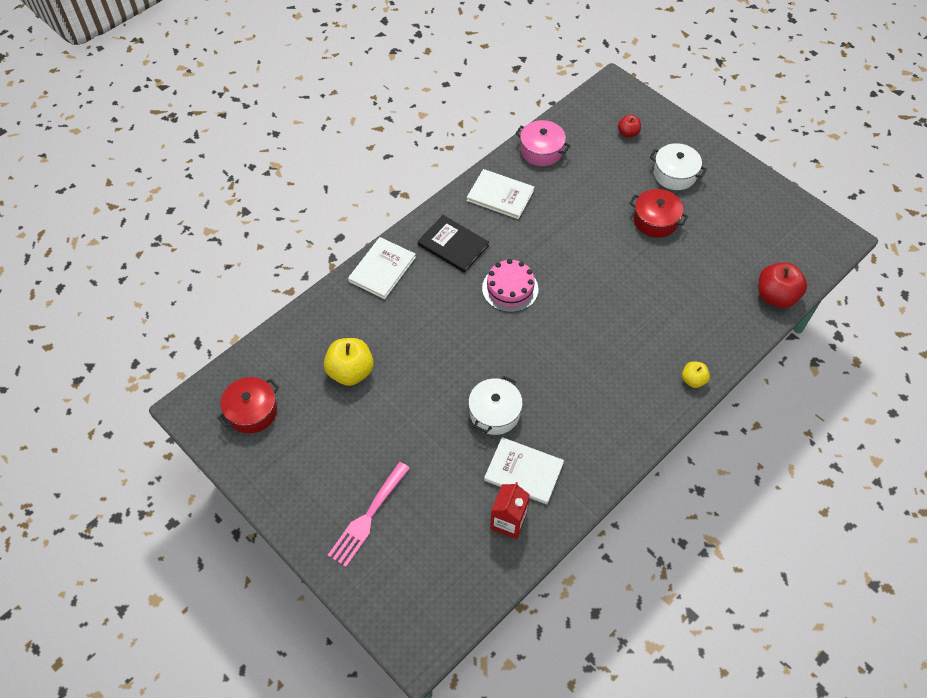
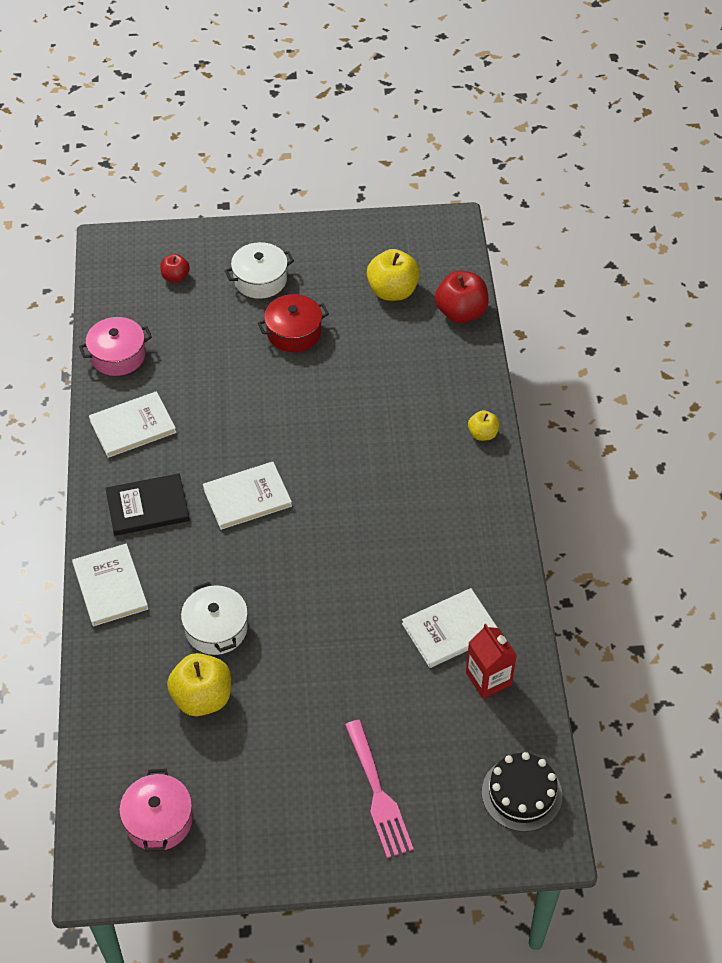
camera: 50 degrees left, 5 degrees down
(252, 411) = (158, 820): red pot -> pink pot
(440, 605) = (521, 794): none -> black cake
(494, 413) = (368, 608): white pot -> white pot (216, 628)
(510, 288) = (247, 497): pink cake -> white book
(748, 247) = (392, 291): none -> yellow apple

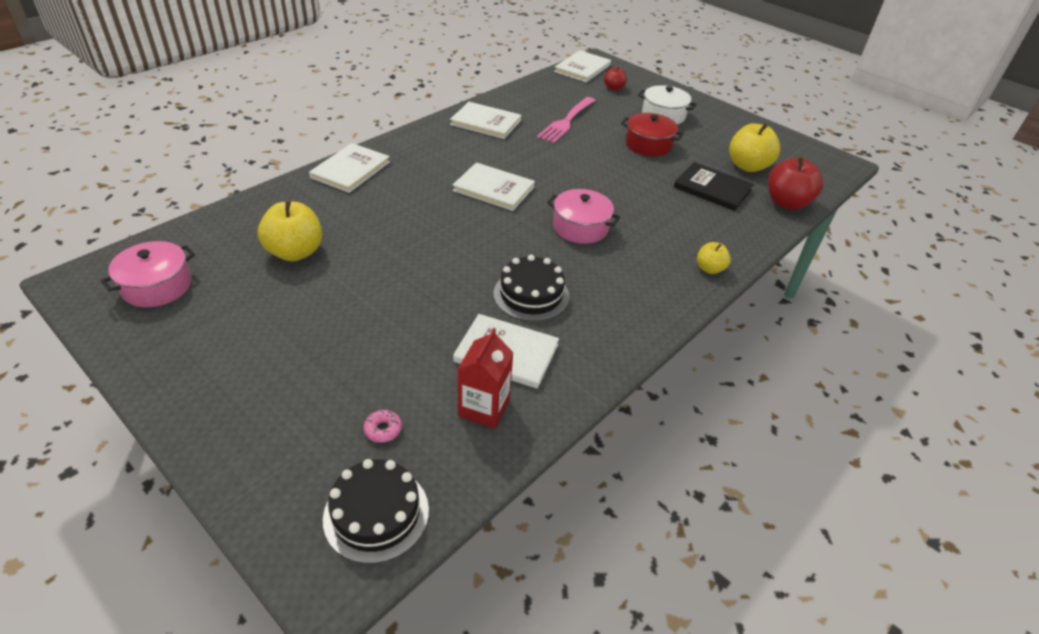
camera: 45 degrees right, 10 degrees down
(111, 270) = (582, 68): none -> white book
(118, 355) = (528, 95): pink pot -> pink pot (580, 227)
(147, 506) = (432, 155): black book -> black book (712, 188)
(216, 628) = (365, 229): white pot -> none
(378, 794) = (286, 401): pink fork -> pink fork (566, 121)
(405, 570) = (531, 295): none -> black cake
(456, 750) = (383, 429): none -> pink donut

